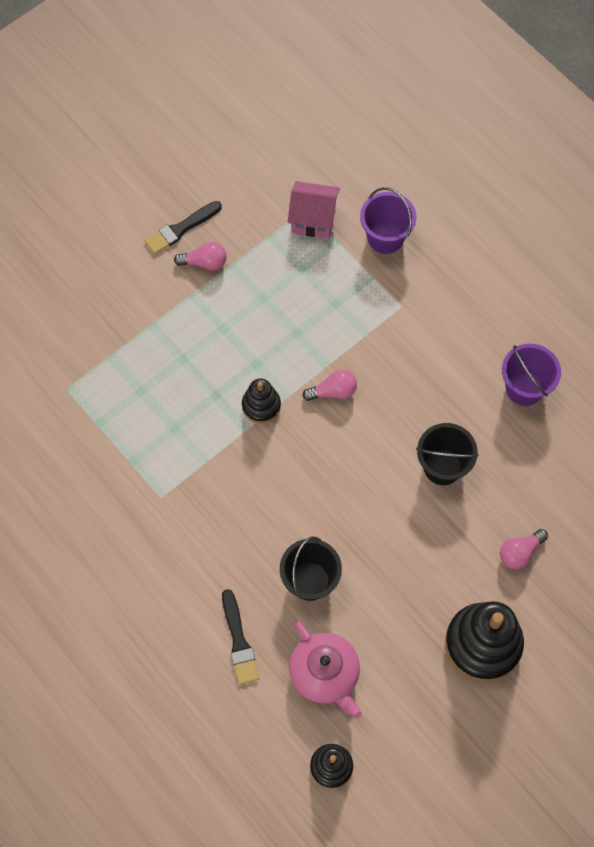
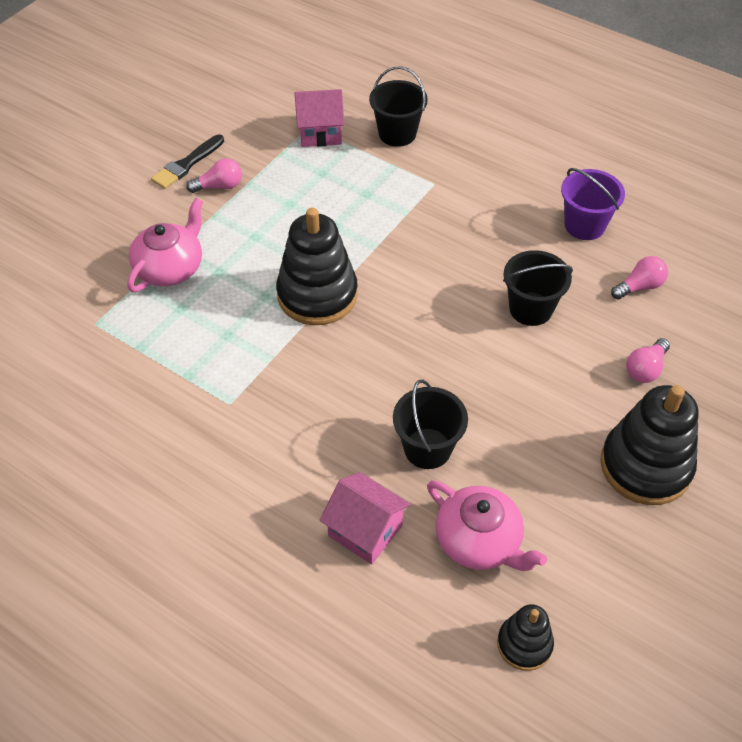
camera: 15 degrees left, 15 degrees down
(141, 345) = (170, 268): none -> pink teapot
(239, 641) = (365, 530): black brush -> pink house
(261, 405) = (317, 295): black stacking toy -> black stacking toy, size x1.85
(333, 391) = (390, 267): pink light bulb -> pink light bulb (639, 286)
(385, 237) = (397, 134): purple bucket -> black bucket

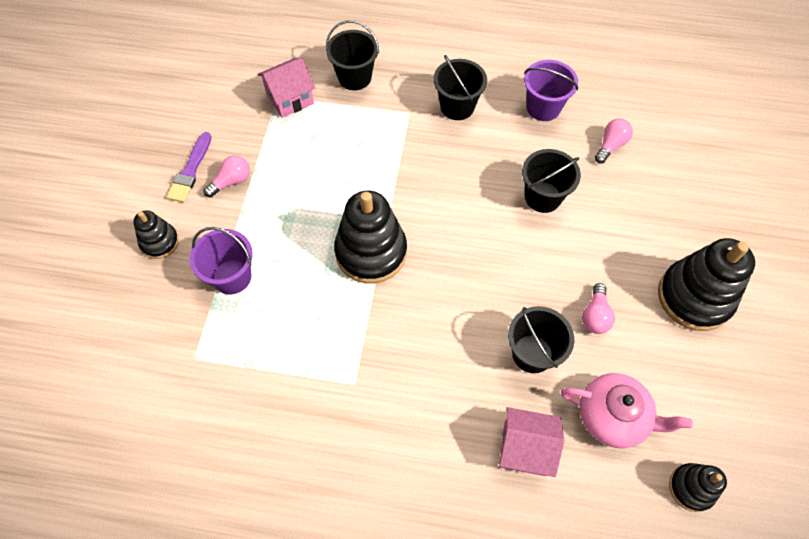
camera: 25 degrees left, 10 degrees up
(122, 215) = (160, 242): none -> black stacking toy
(170, 268) = (232, 277): pink teapot -> purple bucket
(187, 164) = (190, 170): black brush -> purple brush
(489, 194) = (457, 106): none -> black bucket
(645, 369) = (651, 214): pink light bulb -> pink light bulb (595, 316)

